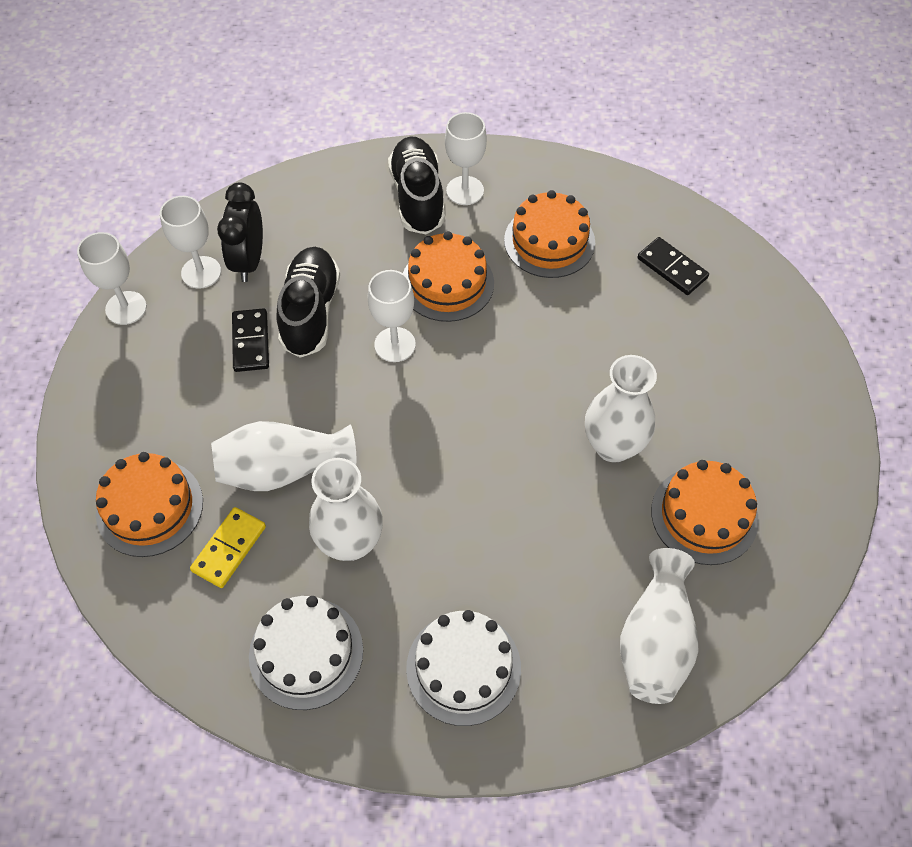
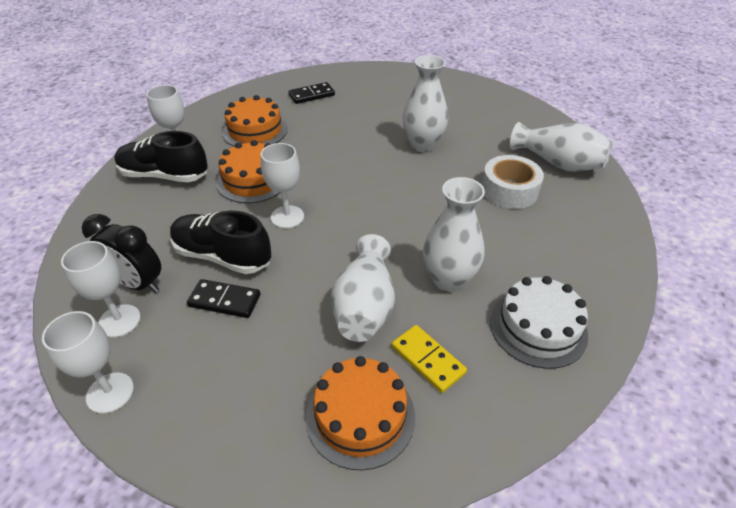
camera: 70 degrees left, 15 degrees down
(463, 668) = (564, 244): white cake -> none
(554, 581) = (509, 190): none -> white tape
(704, 515) = (482, 127): orange cake -> none

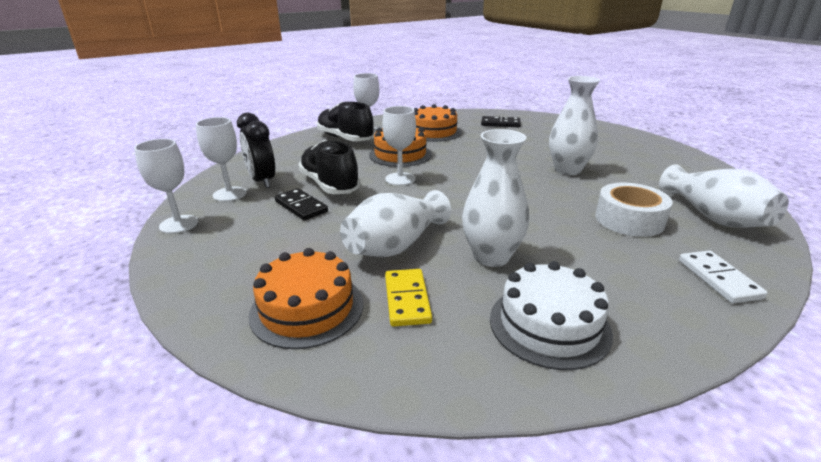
camera: 35 degrees right, 15 degrees down
(599, 228) = (718, 279): none -> white domino

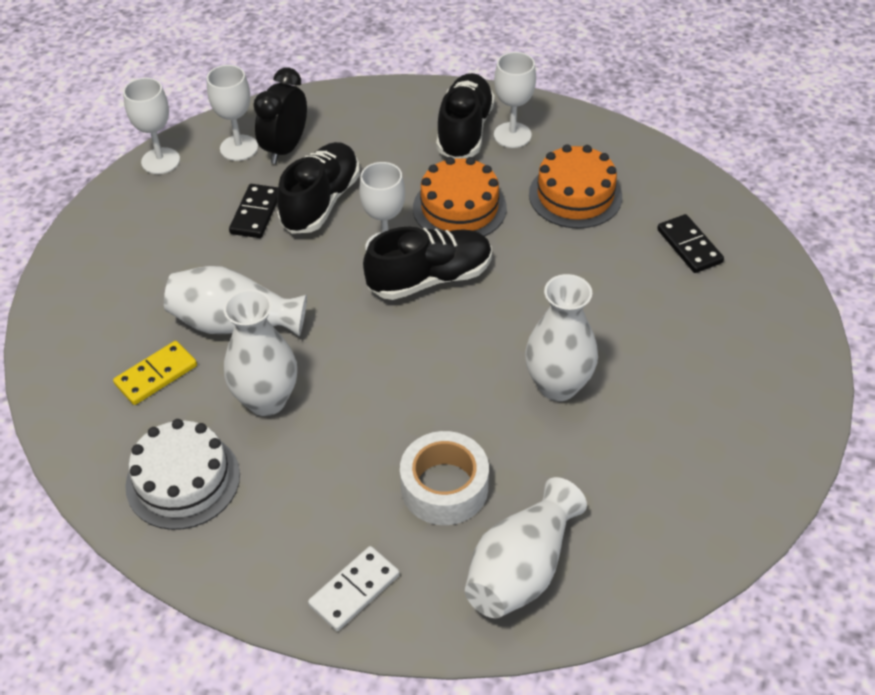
camera: 55 degrees right, 20 degrees up
(307, 308) = (104, 323): orange cake -> none
(444, 175) = (430, 279): none -> black shoe

